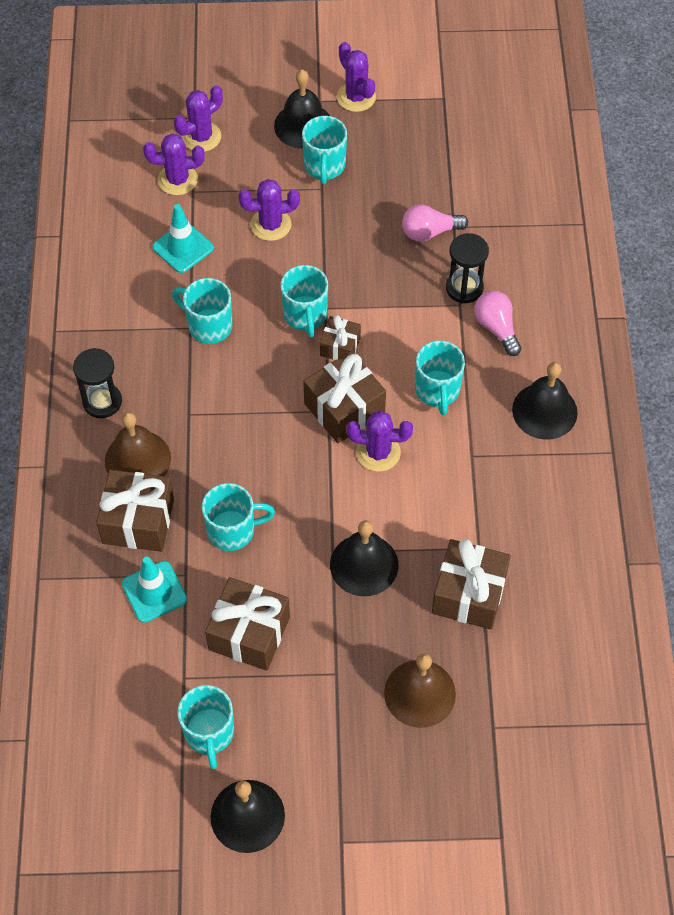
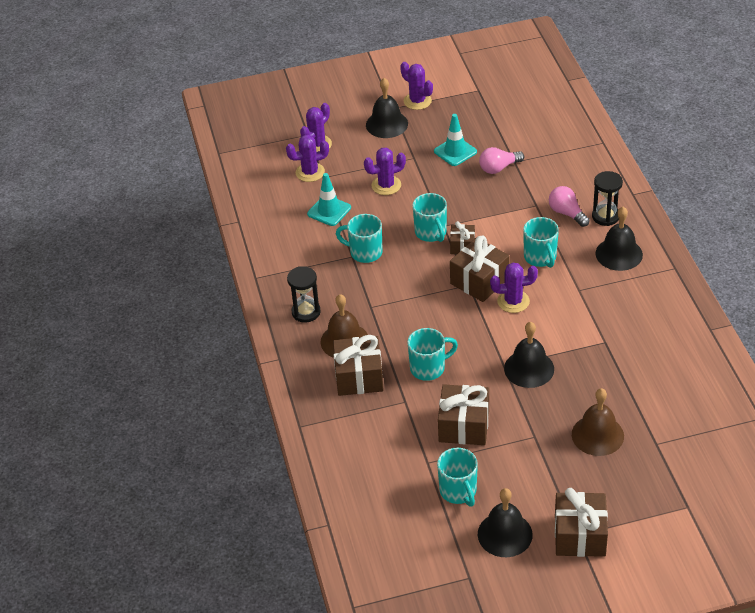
camera: 10 degrees left, 15 degrees down
(154, 592) = (386, 416): turquoise traffic cone -> turquoise traffic cone (455, 151)
(324, 166) = (411, 145): turquoise mug -> none
(464, 288) = (535, 195): black hourglass -> black hourglass (605, 216)
(469, 594) = (608, 370): brown gift -> brown gift (579, 535)

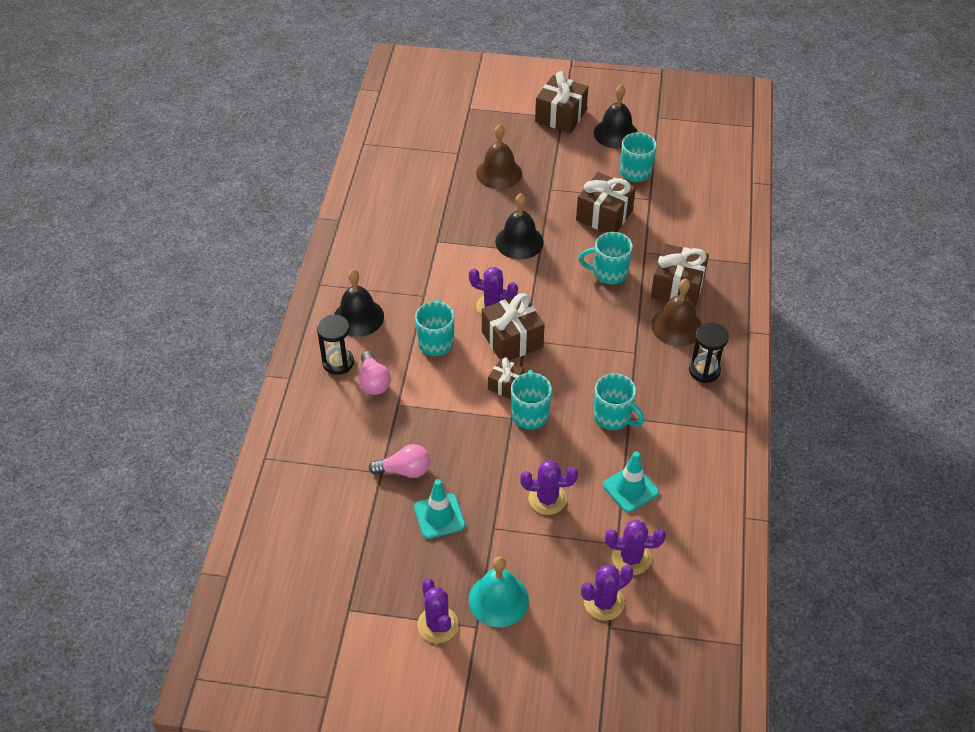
camera: 160 degrees left, 5 degrees up
(387, 124) = (498, 599): black bell -> turquoise bell

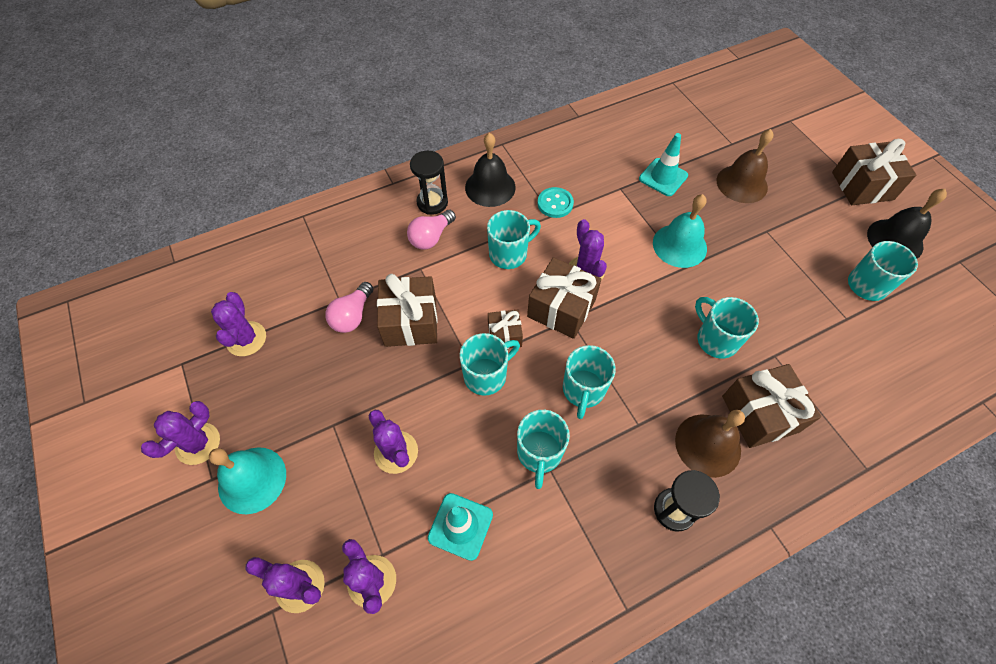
camera: 55 degrees right, 10 degrees up
(363, 553) = (246, 339): none -> purple cactus
(405, 470) = (352, 316): pink light bulb -> pink light bulb turned 60 degrees clockwise
(414, 287) = (555, 203): none -> turquoise button
(439, 516) = (319, 372): turquoise traffic cone -> turquoise traffic cone (663, 177)
(519, 242) = (679, 245): black bell -> turquoise bell
(587, 366) = (583, 390): none -> turquoise mug
(604, 215) = (782, 292): brown gift -> brown gift (411, 322)

